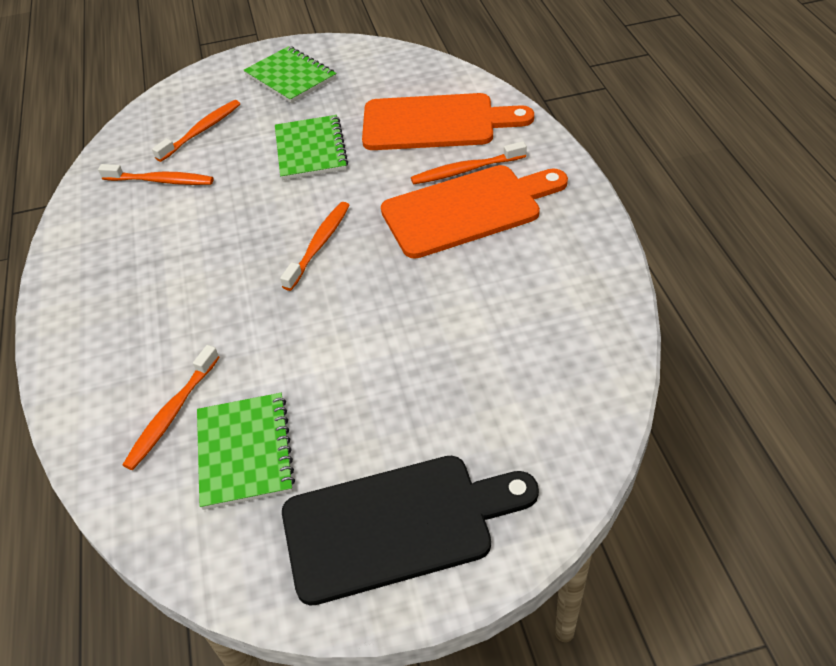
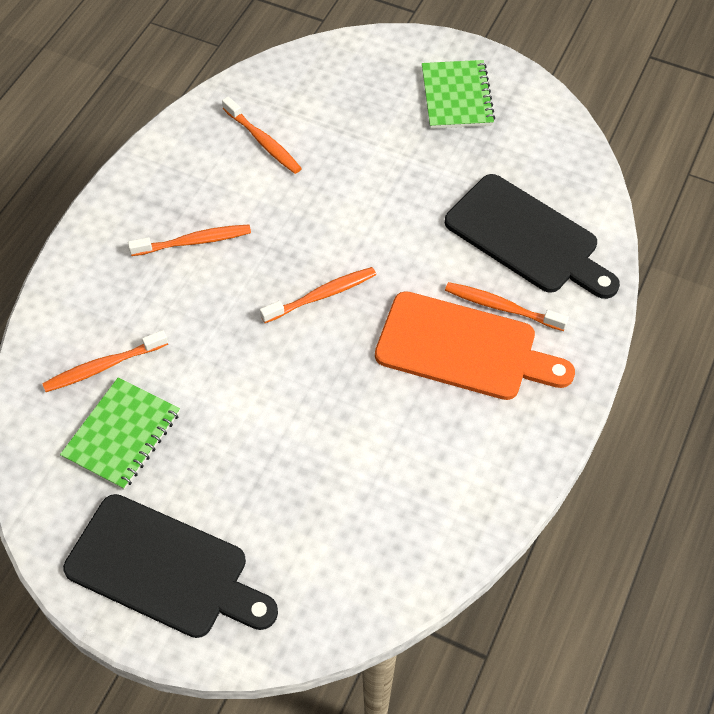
camera: 35 degrees right, 10 degrees up
(201, 131) = (335, 109): orange toothbrush -> orange toothbrush (194, 241)
(311, 150) = (400, 192): green notebook -> none
(436, 123) = (527, 238): orange cutting board -> black cutting board

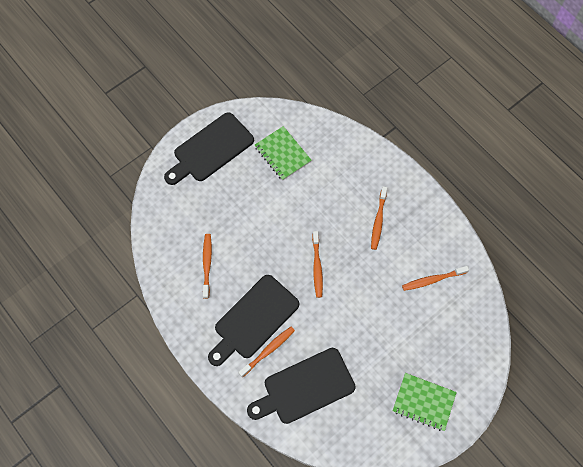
camera: 115 degrees right, 10 degrees up
(103, 367) = (322, 157): orange toothbrush -> orange toothbrush (207, 264)
(464, 349) = (253, 319): orange cutting board -> black cutting board

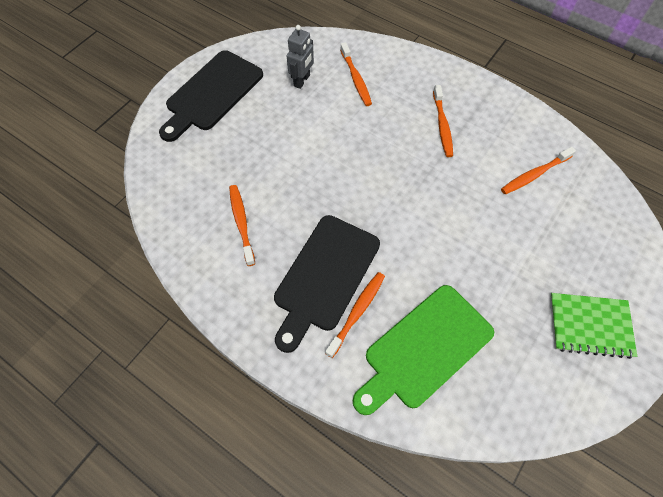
camera: 15 degrees left, 5 degrees down
(282, 154) = (302, 81): green notebook -> grey robot
(304, 387) = (424, 349): black cutting board -> green cutting board
(317, 267) = (386, 193): orange toothbrush -> orange toothbrush (356, 79)

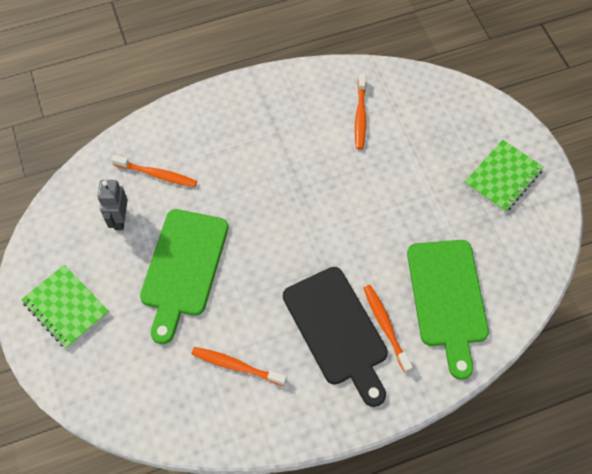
camera: 55 degrees left, 0 degrees up
(211, 93) = (66, 307): black cutting board -> green notebook
(295, 140) = (183, 268): none -> green cutting board
(302, 81) = (120, 219): grey robot -> grey robot turned 150 degrees counterclockwise
(442, 125) = (263, 144): orange toothbrush -> none

